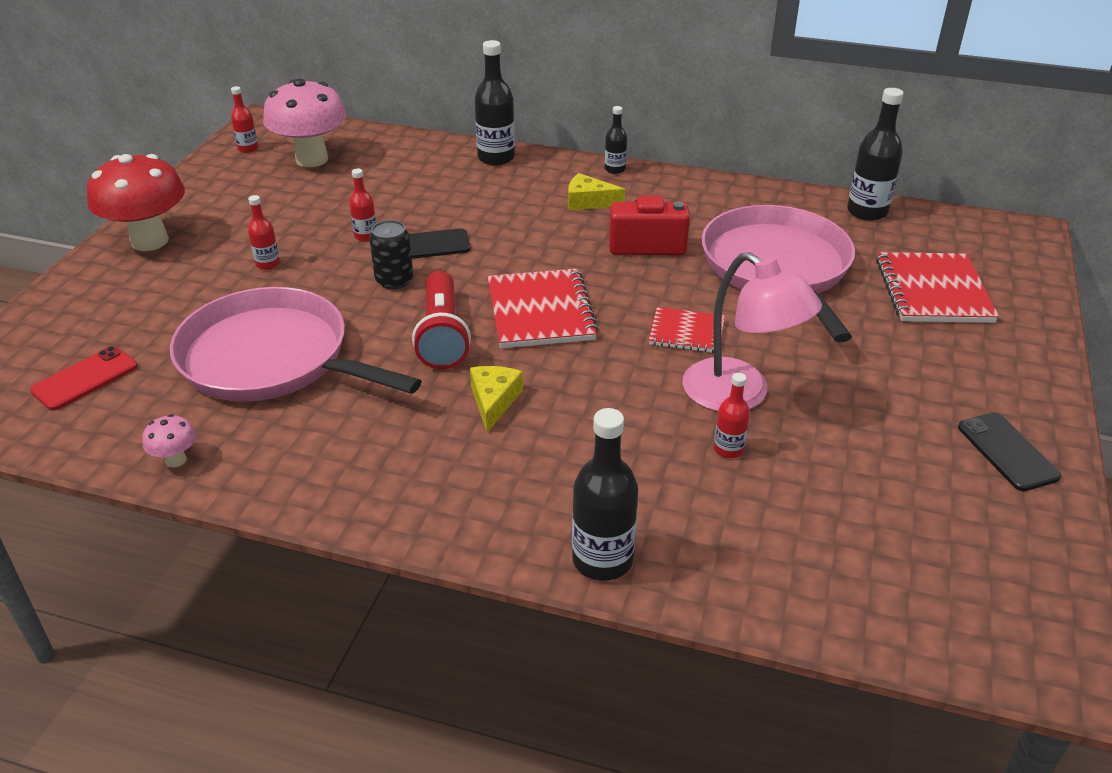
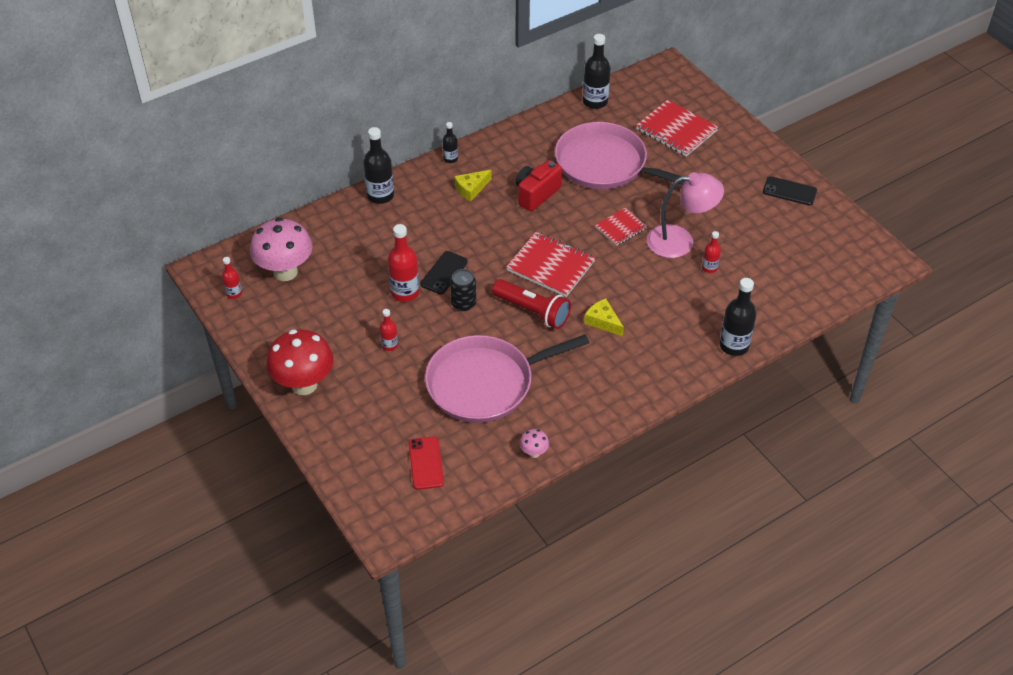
camera: 50 degrees left, 10 degrees up
(365, 236) = (405, 292): red bottle -> red bottle, size x1.81

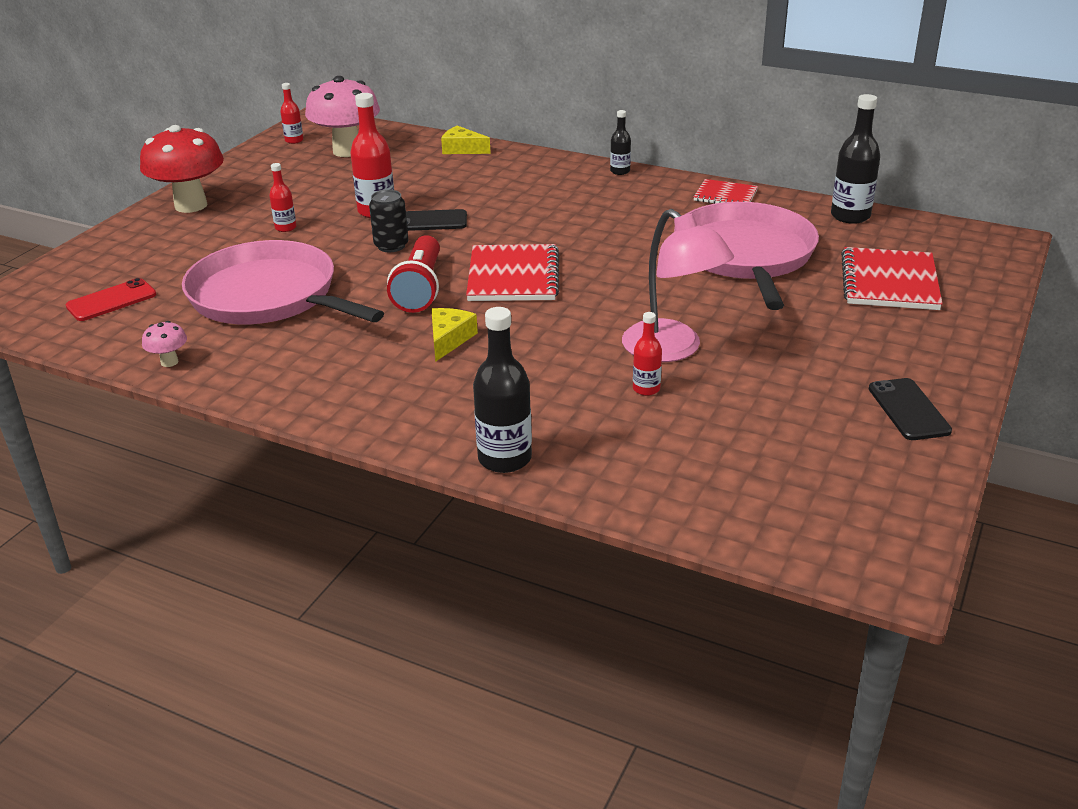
camera: 60 degrees right, 15 degrees down
(380, 195) = (513, 157): black bottle -> none
(471, 189) = (586, 195): yellow cheese -> yellow cheese (462, 149)
(536, 194) = (628, 231): red camera -> none
(620, 228) = (640, 300): red notebook -> red notebook (725, 195)

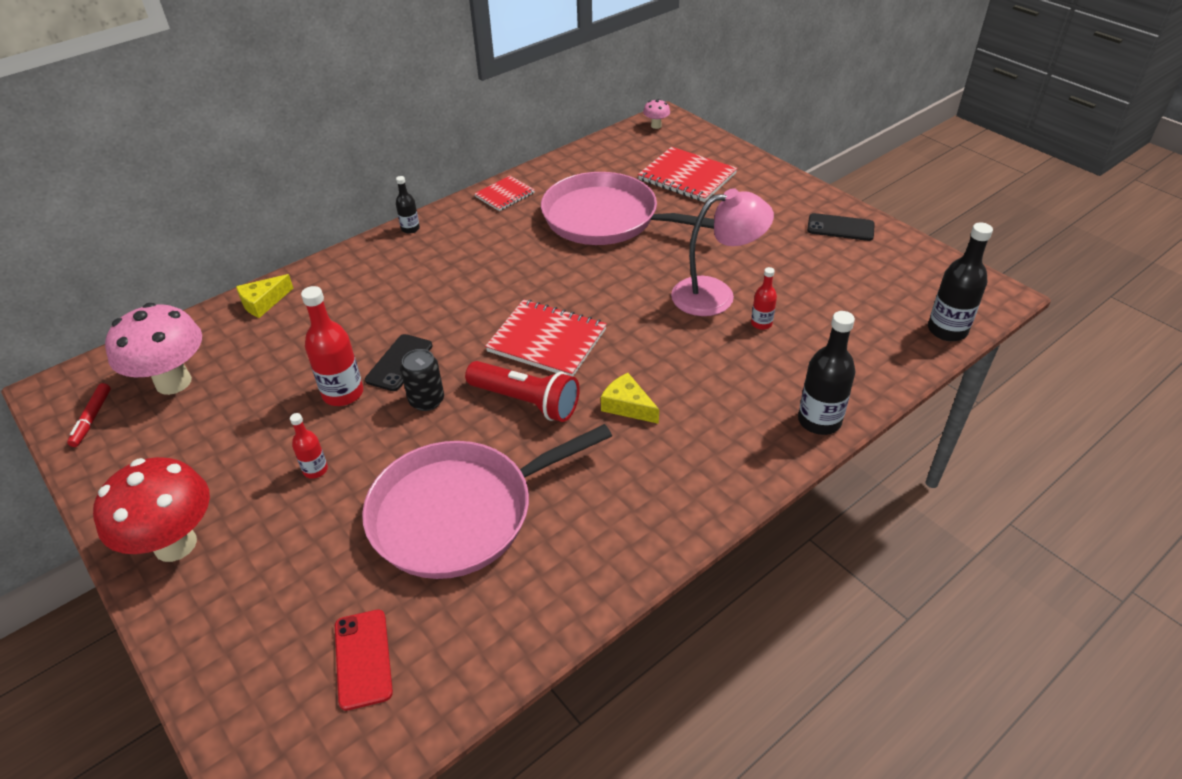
camera: 65 degrees left, 10 degrees up
(169, 362) = (542, 620): pink mushroom -> pink mushroom (656, 126)
(294, 140) = (92, 418): red bottle -> red marker
(850, 216) = (585, 157): black bottle -> black bottle (947, 330)

